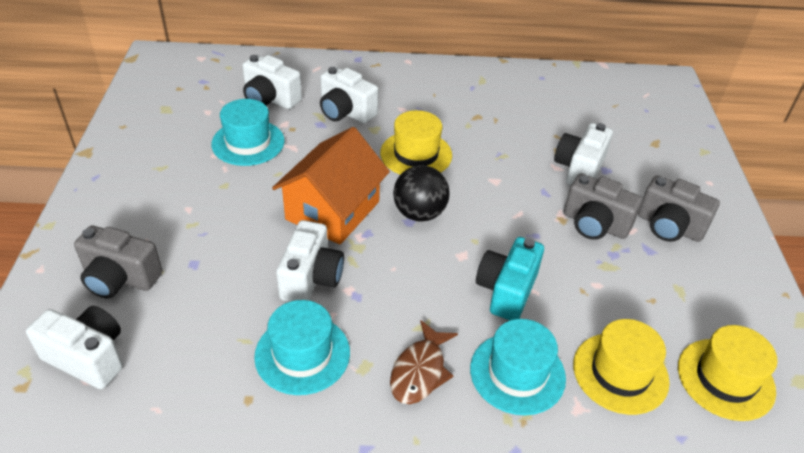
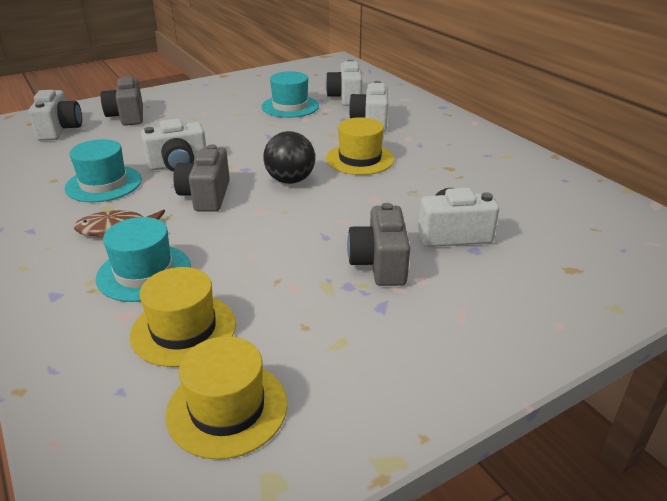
camera: 60 degrees right, 10 degrees down
(332, 210) = (255, 151): orange house -> none
(506, 291) = (238, 241): turquoise camera -> none
(669, 227) = (436, 312): grey camera -> grey camera (206, 196)

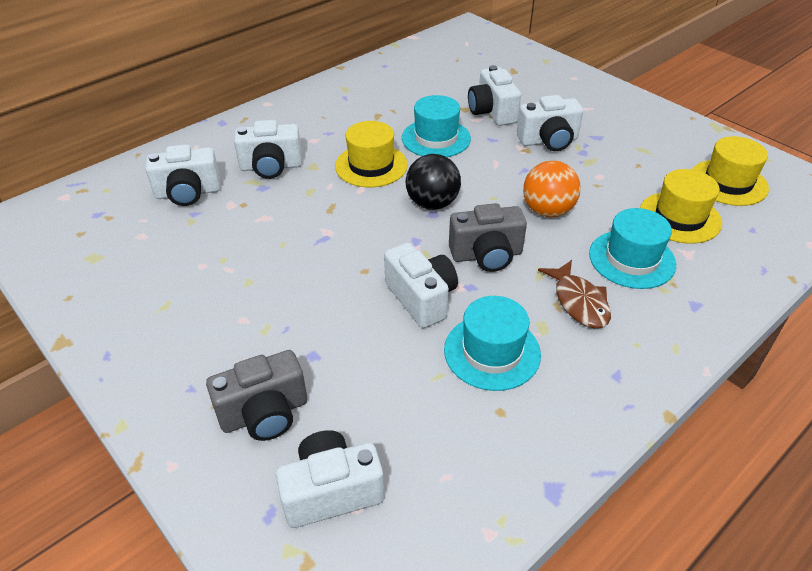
camera: 100 degrees left, 10 degrees up
(248, 237) = (547, 211): none -> orange ball
(290, 106) = (220, 237): turquoise hat -> turquoise hat (436, 138)
(379, 264) = (548, 141): grey camera -> white camera

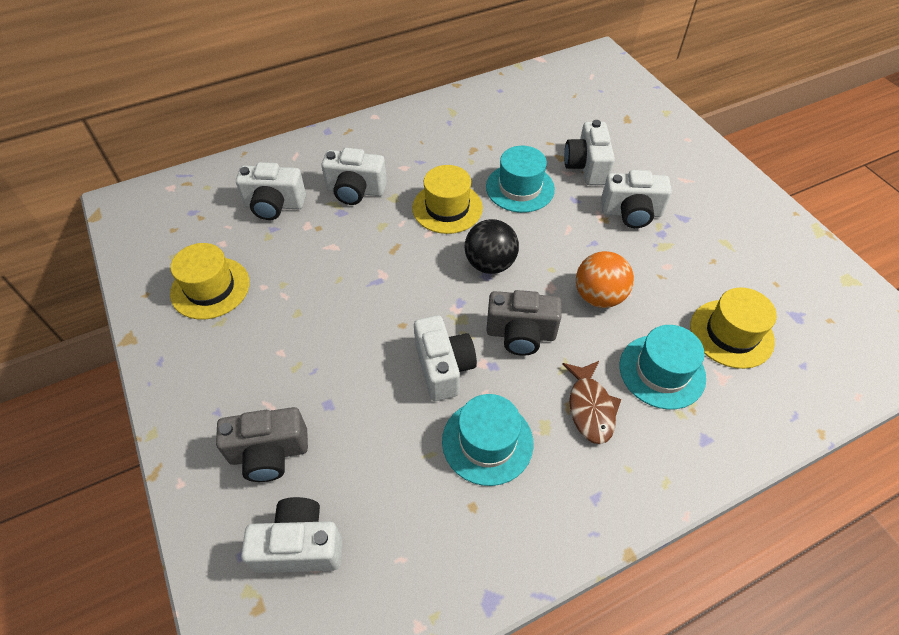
camera: 15 degrees right, 10 degrees up
(728, 182) = (801, 302): yellow hat -> yellow hat (210, 288)

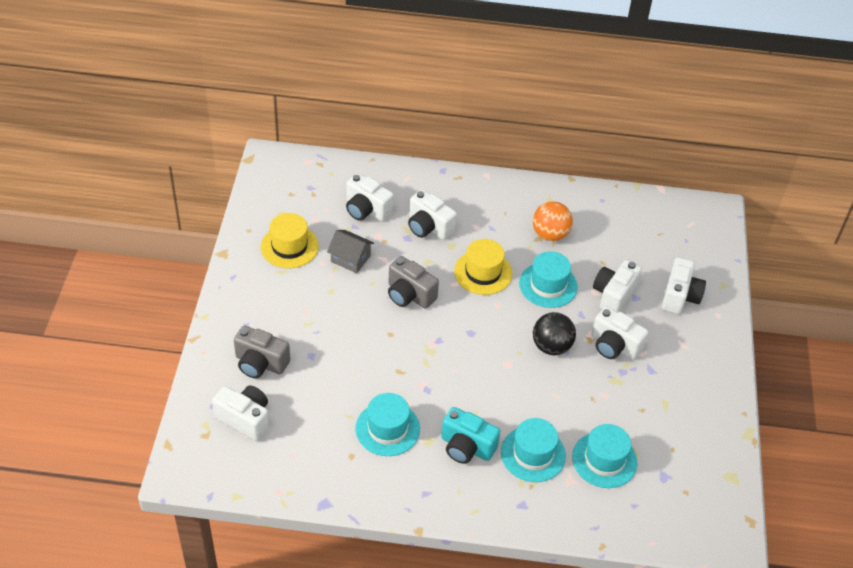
camera: 30 degrees right, 5 degrees down
(293, 265) = (350, 258): none -> grey house
(443, 368) = (395, 373): white camera -> white camera (680, 296)
(490, 264) = (480, 326): black ball -> black ball (551, 346)
(520, 334) = (461, 381): grey camera -> grey camera (409, 295)
(590, 407) = (466, 447): brown fish -> turquoise camera
(598, 296) = (535, 387): orange ball -> orange ball (550, 234)
(731, 333) = (604, 460): yellow hat -> turquoise hat

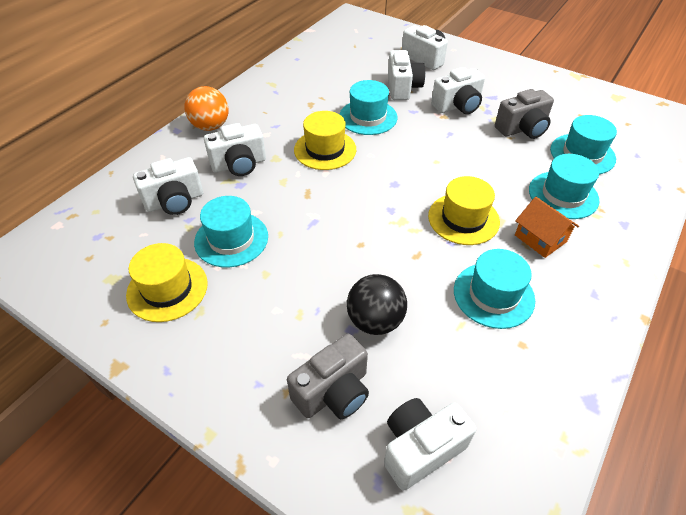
camera: 60 degrees left, 0 degrees up
(350, 258) = (231, 239): grey house -> turquoise hat
(409, 295) = (317, 210): grey camera -> grey camera (522, 129)
(457, 390) = (463, 219): none -> yellow hat
(466, 447) = (540, 238): turquoise camera -> orange house
(550, 234) = (311, 96): orange ball -> orange ball (210, 126)
(551, 346) = (440, 139): black ball -> black ball (375, 321)
(613, 295) = (403, 88): white camera -> white camera turned 150 degrees counterclockwise

